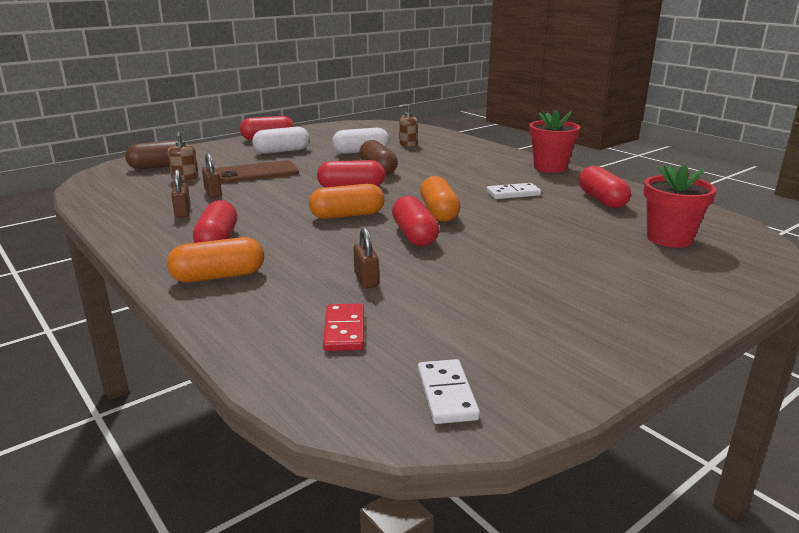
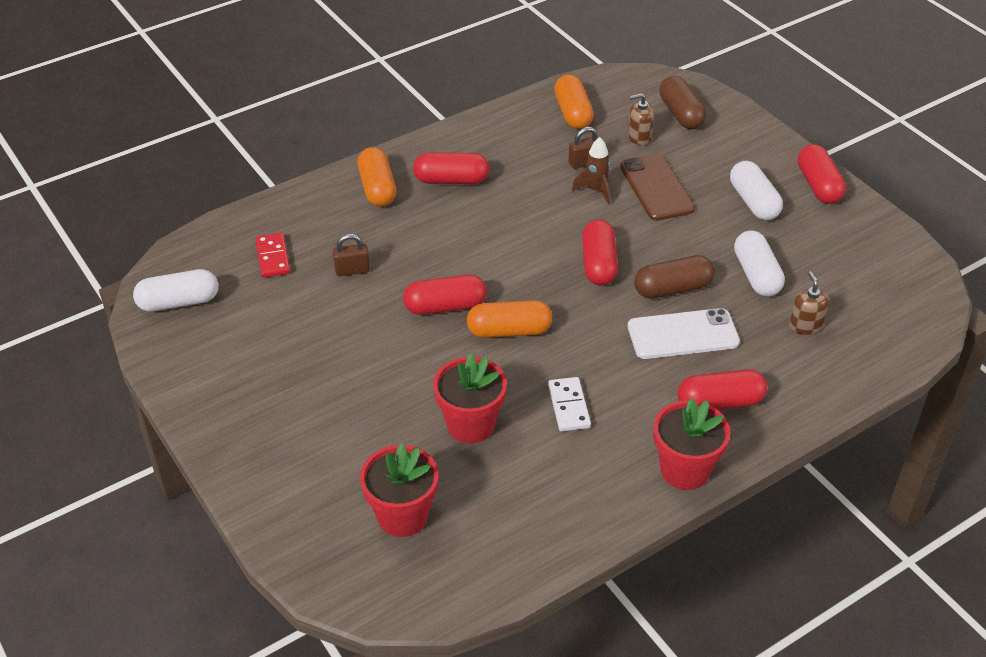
camera: 95 degrees right, 20 degrees up
(183, 212) = (528, 150): brown padlock -> none
(254, 189) = (595, 190): none -> brown rocket
(344, 330) = (272, 257): red domino -> red domino turned 75 degrees clockwise
(347, 215) = (507, 260): orange capsule -> orange capsule (573, 113)
(425, 167) = (683, 334): none -> white phone
(446, 394) = (179, 302): white domino -> white capsule
(553, 221) = (470, 425): none -> red flower pot
(601, 200) = (538, 491): red capsule -> red capsule (720, 402)

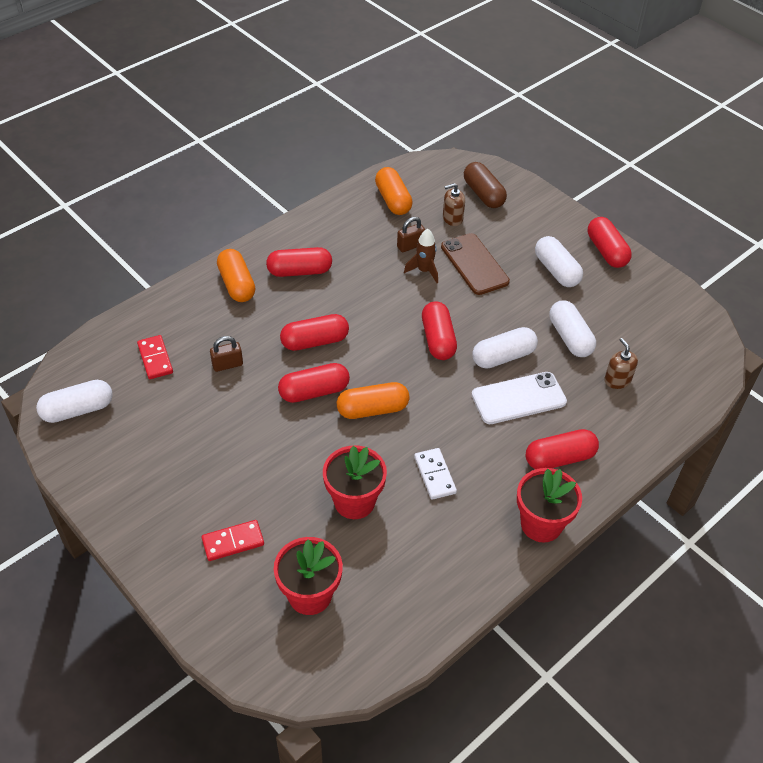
camera: 10 degrees left, 5 degrees up
(326, 453) = (233, 542): none -> red domino
(455, 254) = (315, 341): none -> red capsule
(672, 289) = (503, 357): brown capsule -> white capsule

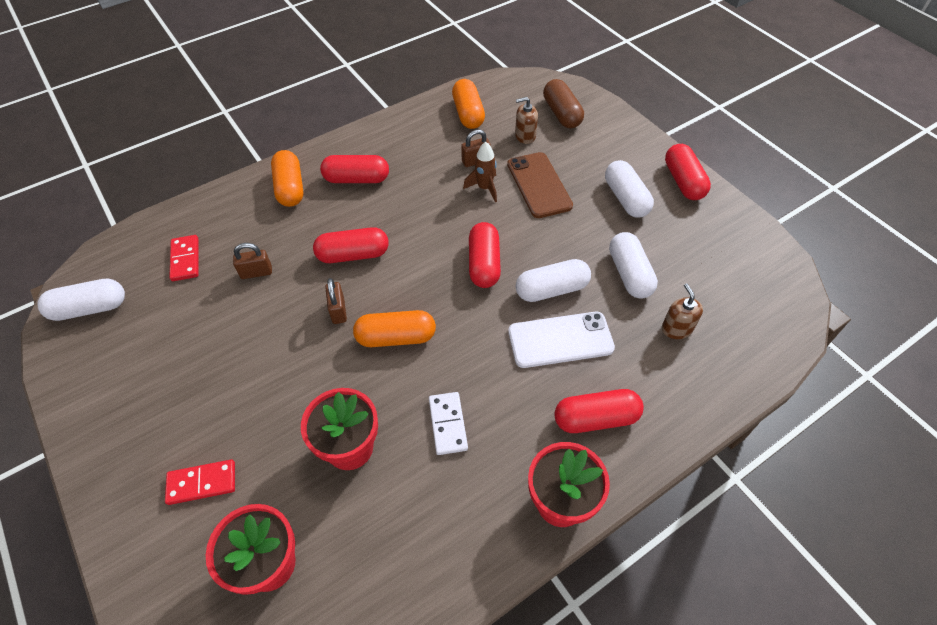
camera: 10 degrees right, 5 degrees up
(314, 391) = (338, 311): red capsule -> brown padlock

